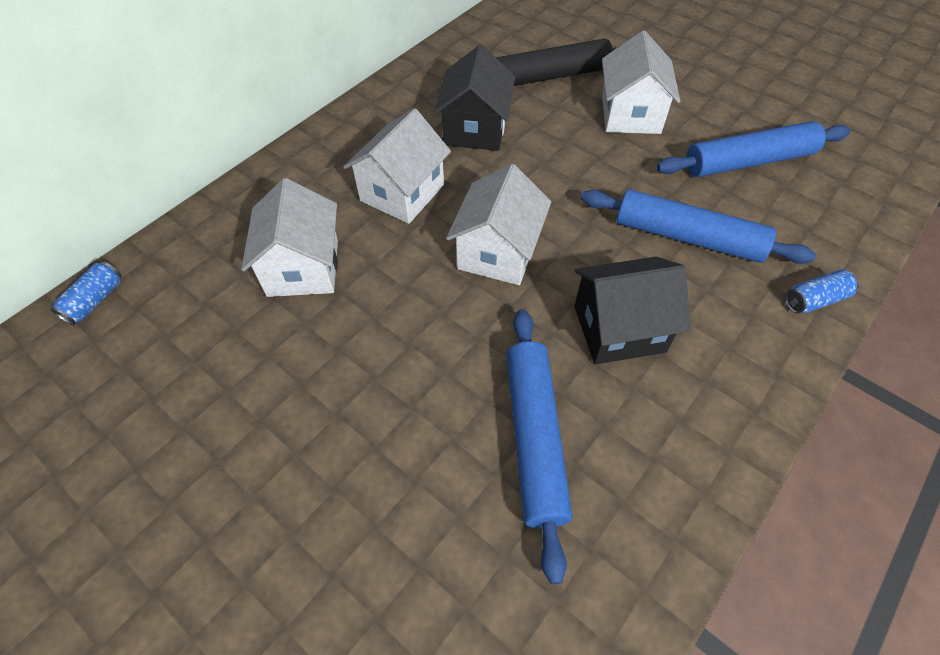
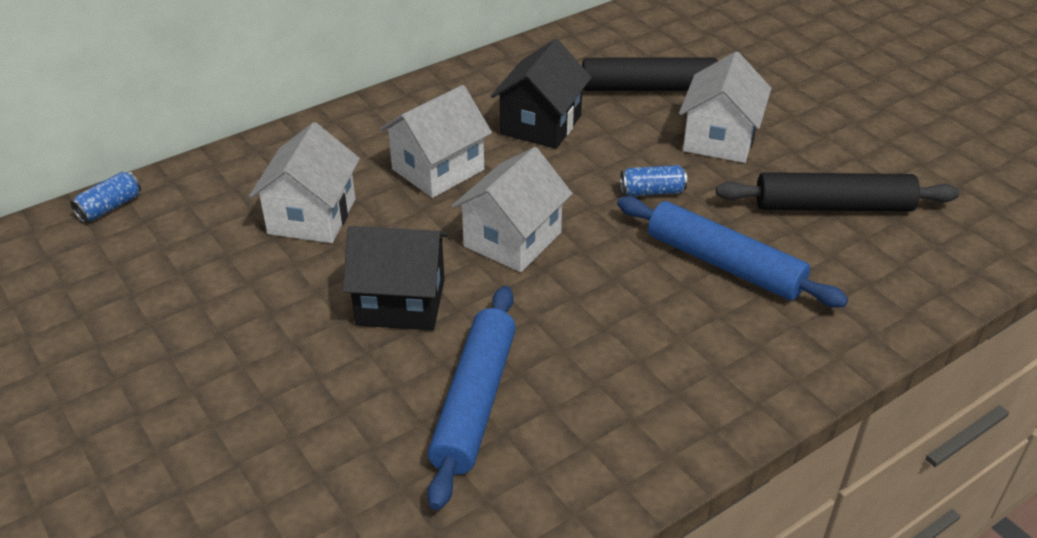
camera: 15 degrees right, 15 degrees down
(619, 329) = (606, 330): black house -> black house (400, 302)
(748, 161) = (833, 206): blue rolling pin -> black rolling pin
(814, 300) = (837, 347): blue can -> blue can (652, 191)

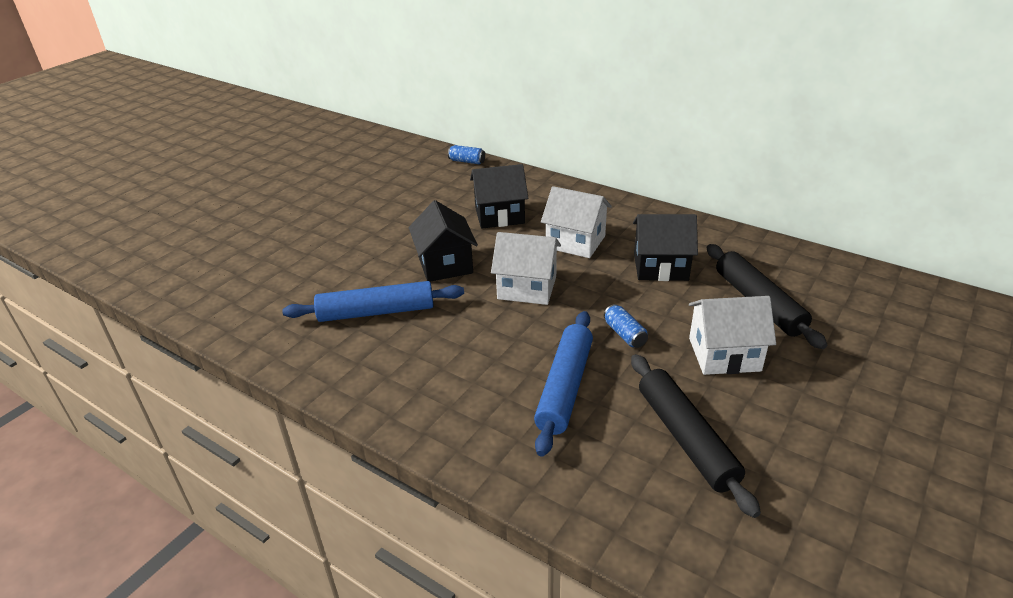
camera: 70 degrees right, 5 degrees down
(312, 216) = (499, 215): white house -> black house

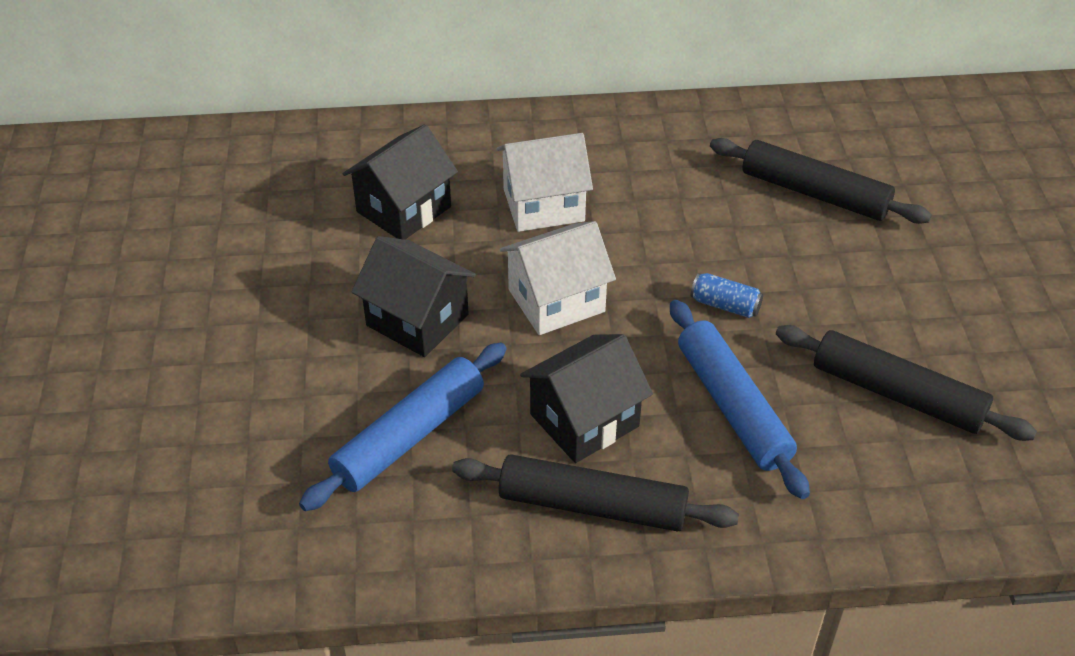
camera: 40 degrees left, 10 degrees up
(423, 393) = (593, 505): none -> black rolling pin
(467, 161) = (254, 138): blue can -> none
(660, 267) = (674, 194): black house -> black house (584, 420)
(724, 354) = (841, 276): white house -> none

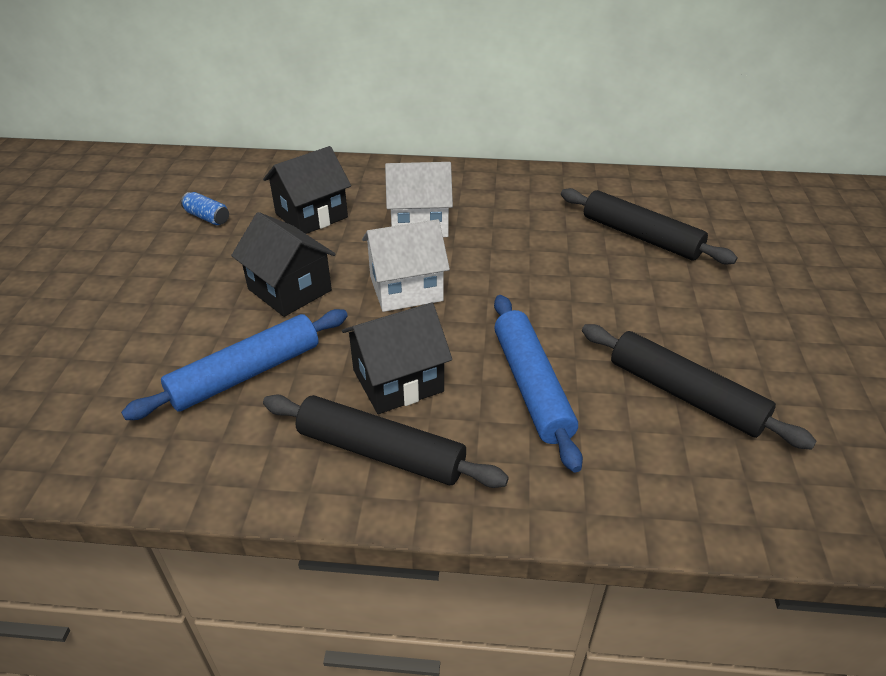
camera: 10 degrees right, 5 degrees down
(725, 305) = (545, 307): blue can -> blue can (207, 217)

